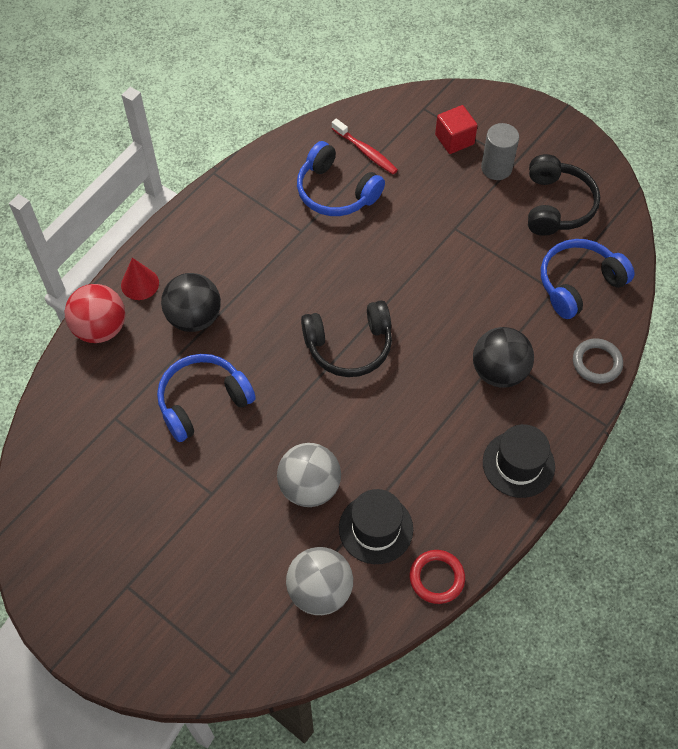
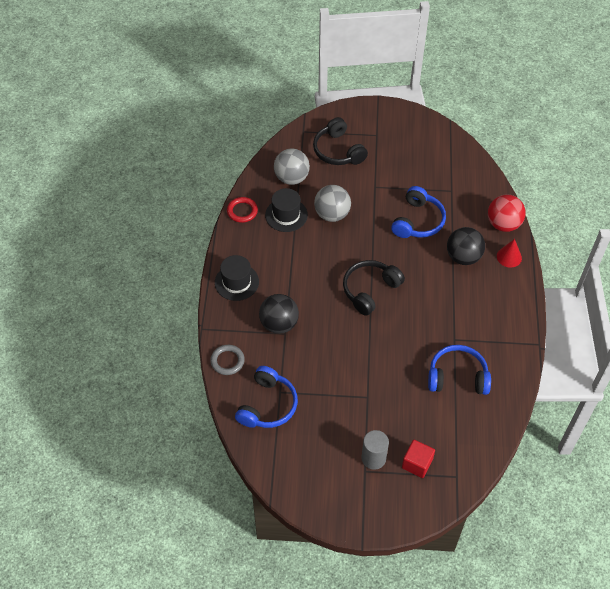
camera: 145 degrees right, 5 degrees down
(366, 152) = (464, 417): red toothbrush -> none
(557, 205) = (315, 454): black headphones -> black headphones (338, 151)

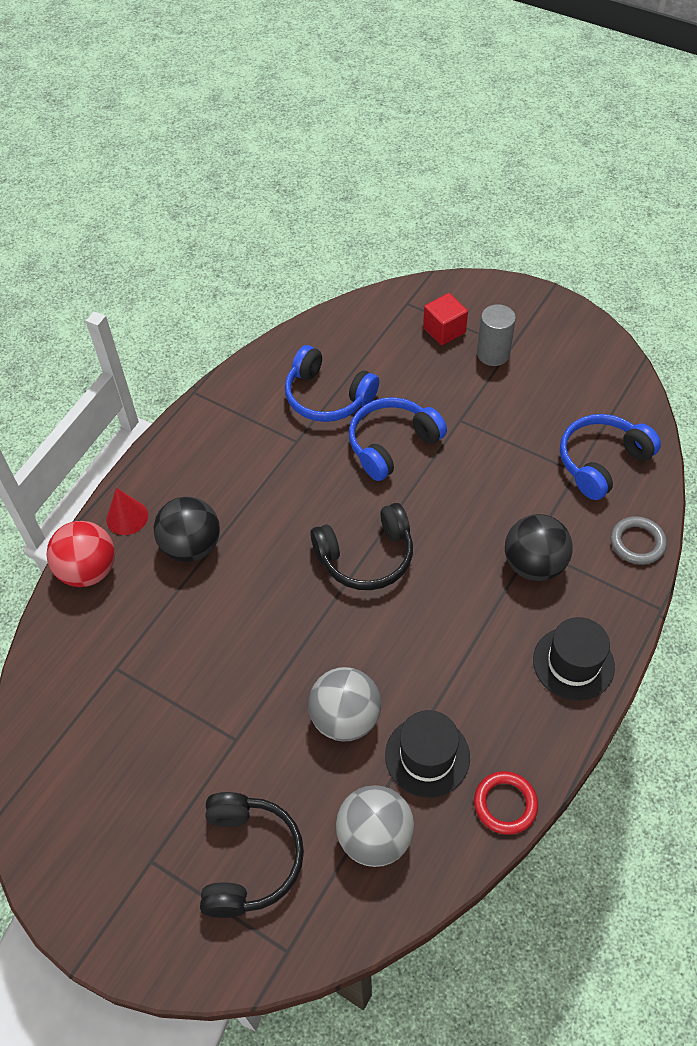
camera: 150 degrees left, 0 degrees up
(418, 221) = (212, 637): blue headphones -> blue headphones (392, 444)

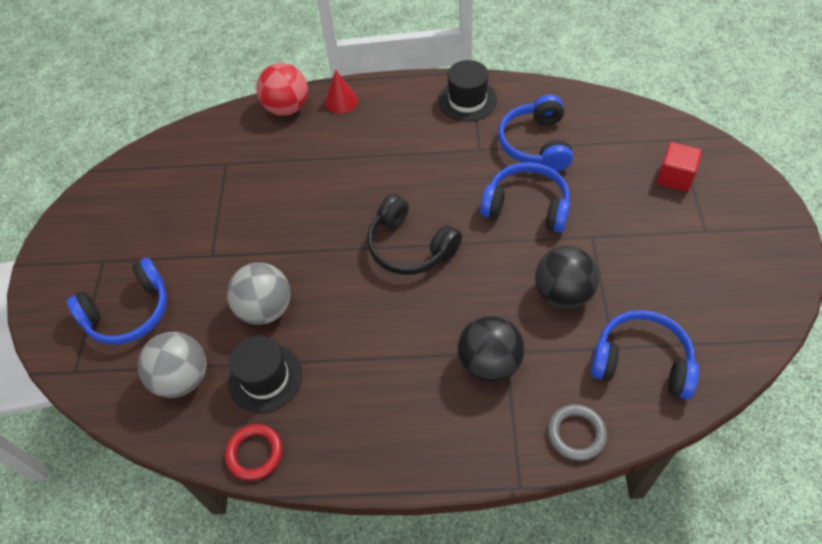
camera: 60 degrees right, 0 degrees up
(191, 546) = (343, 146): black ball -> black ball (563, 294)
(249, 859) = (129, 313): black headphones -> blue headphones
(493, 354) = (683, 222): grey cylinder -> none
(573, 663) = (414, 441): black hat -> black hat (467, 100)

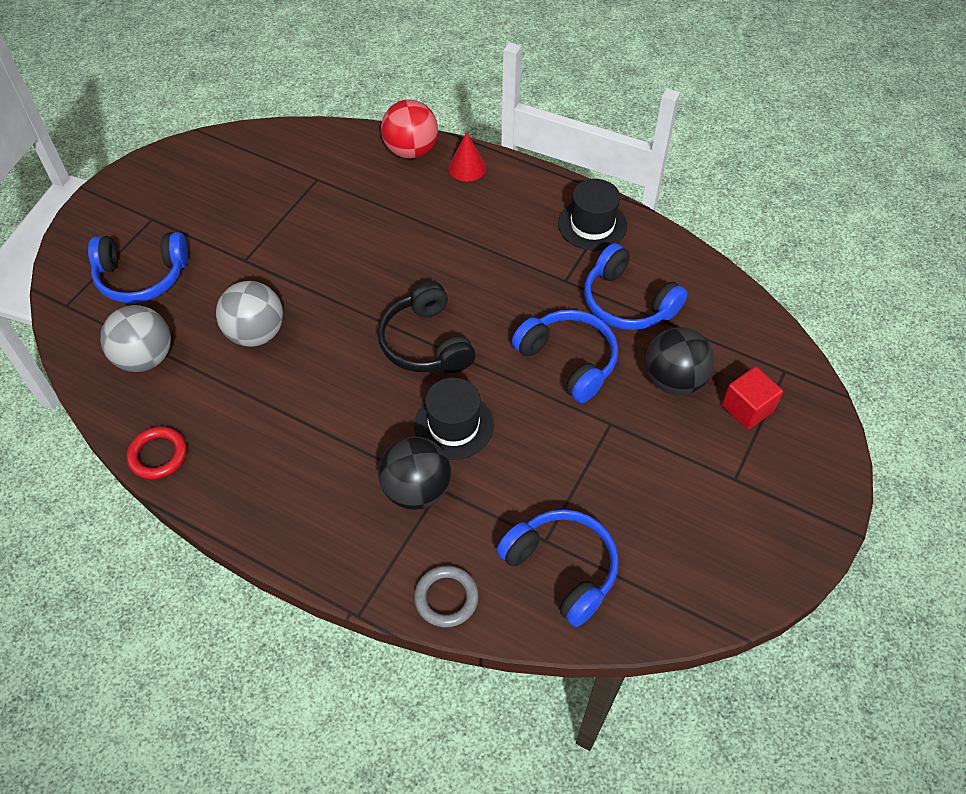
camera: 25 degrees right, 0 degrees up
(265, 378) = (212, 395): black hat -> black hat (453, 425)
(535, 144) = (627, 302): blue headphones -> blue headphones turned 75 degrees counterclockwise
(563, 294) = (537, 463): black ball -> black ball (674, 380)

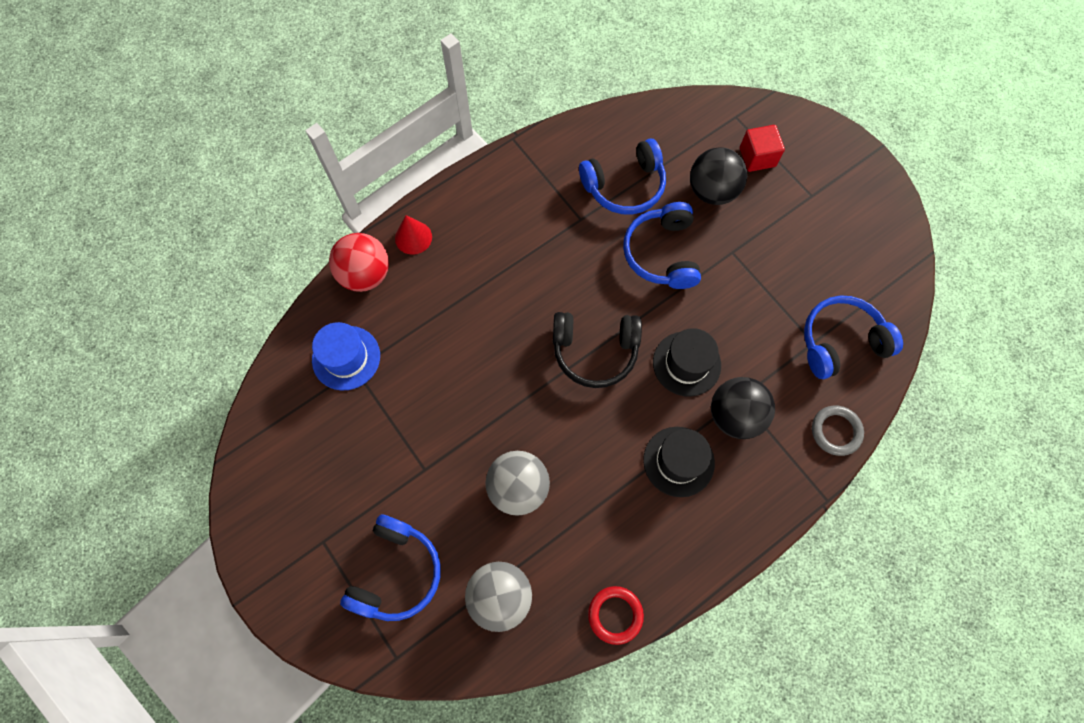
camera: 65 degrees left, 15 degrees up
(325, 169) = (346, 358): none -> blue hat
(569, 360) = (661, 253): blue headphones -> blue headphones turned 75 degrees counterclockwise
(592, 225) = (532, 172): black hat -> black hat (678, 461)

